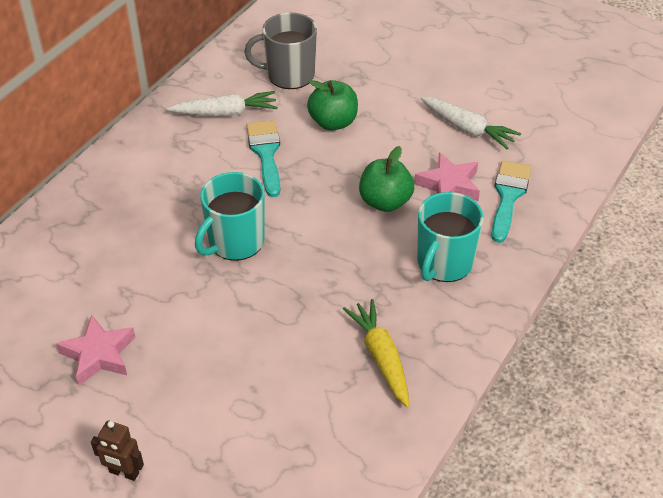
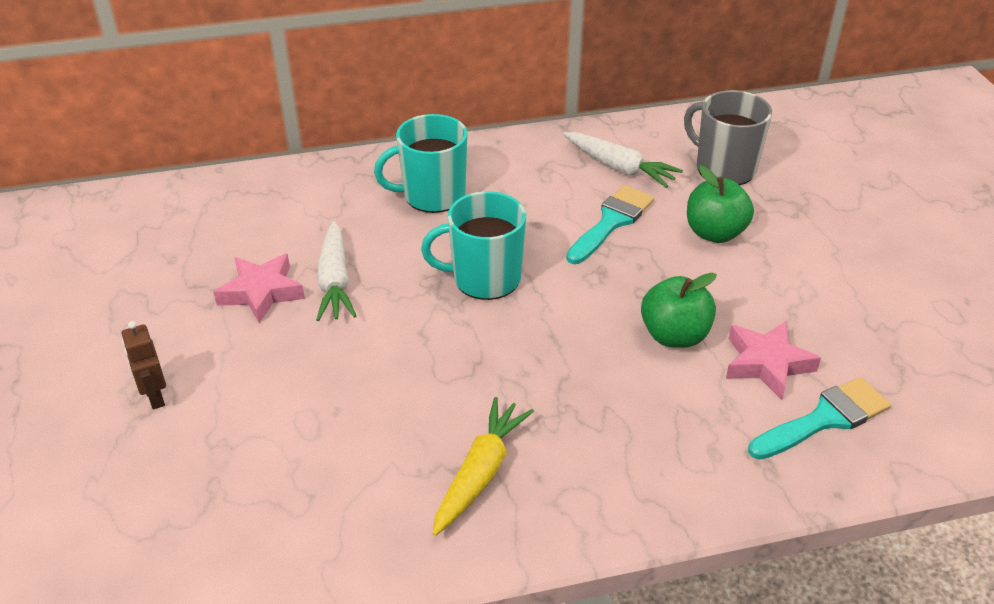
camera: 45 degrees right, 5 degrees down
(444, 263) = (662, 434): turquoise mug -> turquoise mug (432, 195)
(467, 129) = (861, 323): white carrot -> white carrot (335, 281)

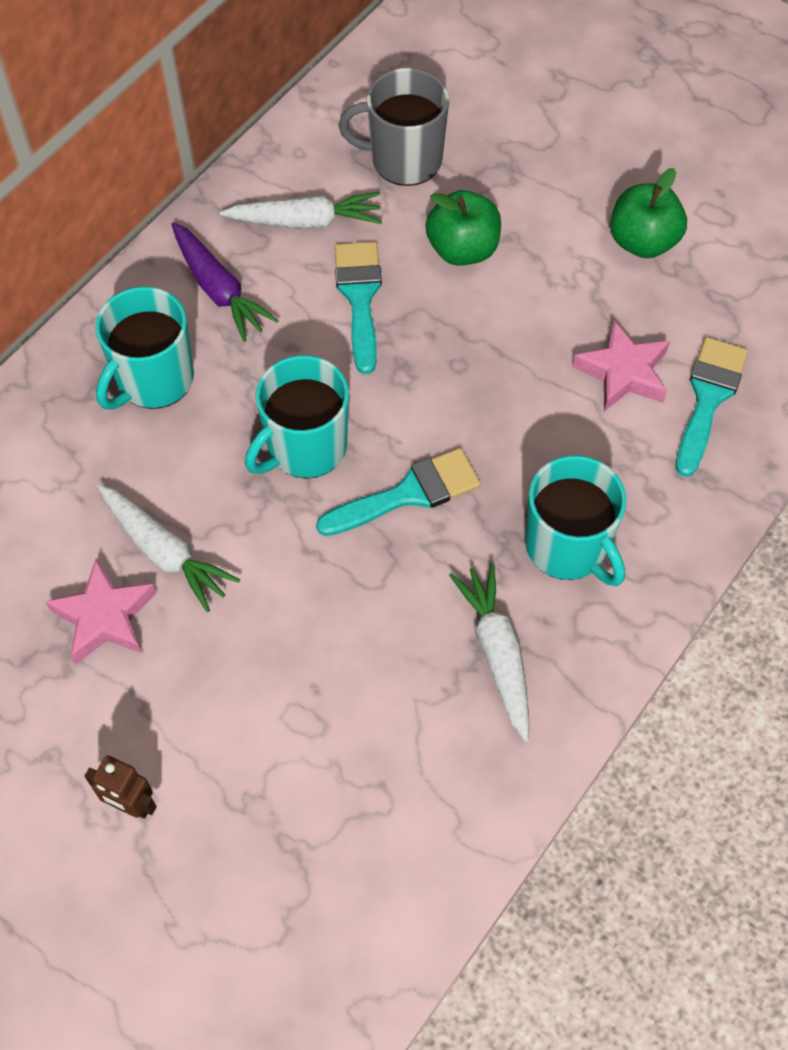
camera: 40 degrees left, 20 degrees up
(480, 473) = (497, 653): yellow carrot -> white carrot
(524, 173) = (219, 289): none -> purple carrot
(524, 342) = (408, 494): none -> turquoise brush
(606, 442) = (568, 546): none -> turquoise mug
(674, 335) = (527, 394): green apple -> green apple (642, 242)

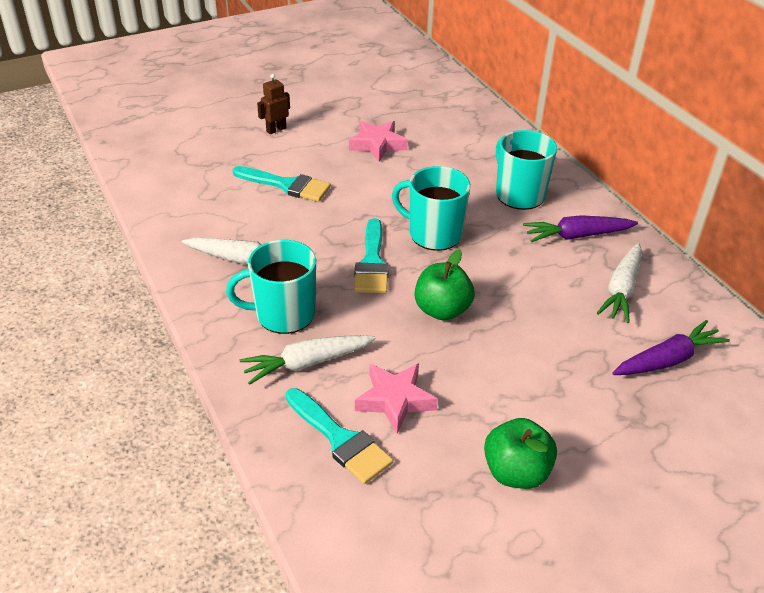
camera: 115 degrees right, 20 degrees down
(164, 552) = (401, 170): white carrot -> white carrot (307, 363)
(305, 447) = (434, 234): turquoise mug -> turquoise mug turned 45 degrees counterclockwise
(360, 298) = (539, 292): turquoise brush -> turquoise brush (286, 185)
(404, 160) = (667, 360): grey mug -> purple carrot
(462, 249) = (559, 358): green apple -> green apple (442, 310)

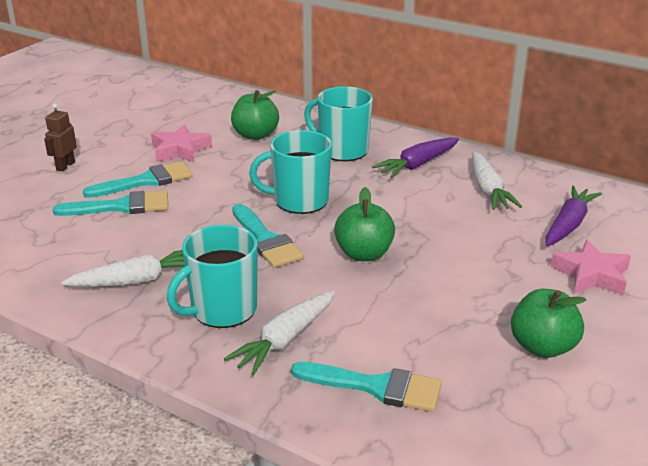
camera: 30 degrees left, 10 degrees down
(325, 167) = (146, 181): none -> turquoise brush
(395, 400) = (393, 336): pink star -> pink star (591, 275)
(454, 151) = (255, 135): none -> green apple

